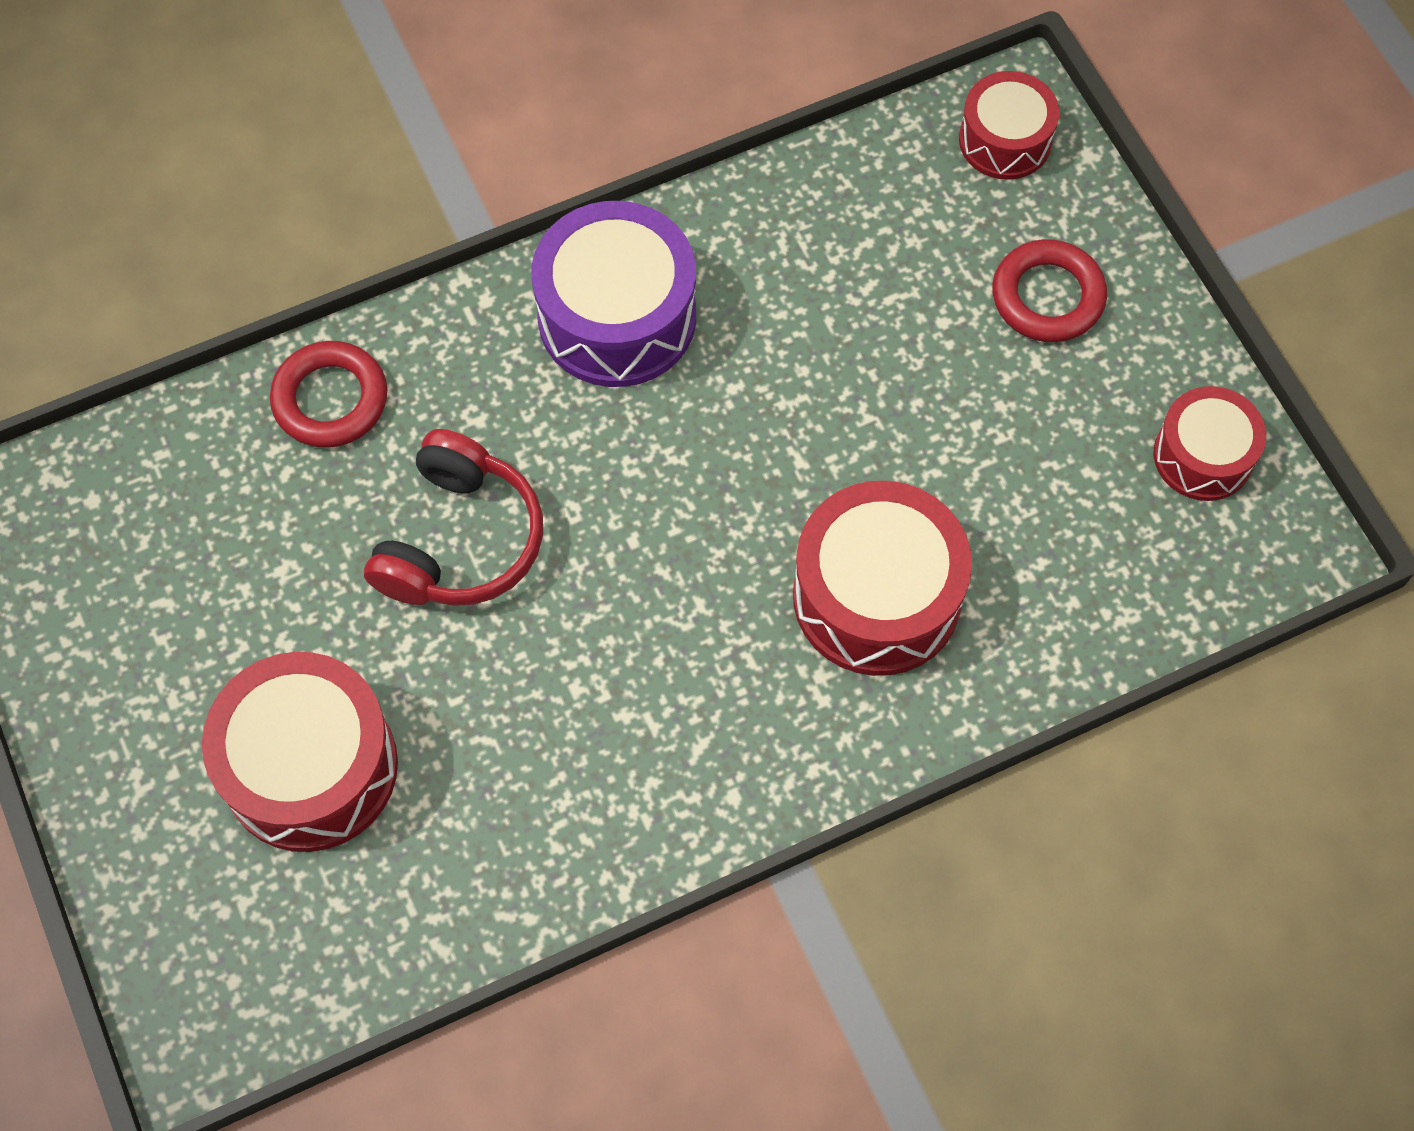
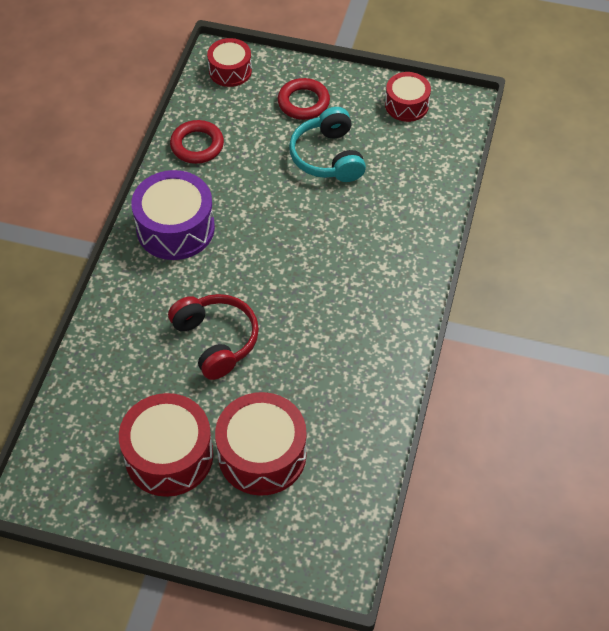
camera: 50 degrees left, 10 degrees down
(330, 399) = (110, 343): red ring -> red ring (197, 145)
(876, 596) = (368, 229): red drum -> red drum (169, 455)
(969, 421) = (328, 157): none -> turquoise headphones

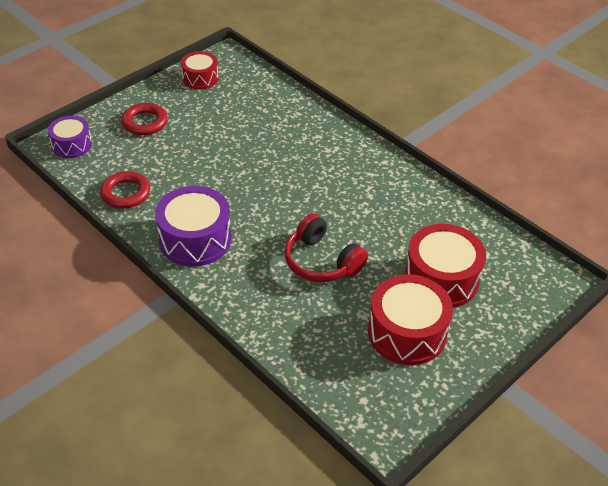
camera: 60 degrees left, 10 degrees down
(216, 340) = (321, 261): red headphones -> red headphones turned 135 degrees counterclockwise
(230, 71) = (72, 145): red drum -> purple drum
(328, 157) = (207, 133): turquoise headphones -> none

